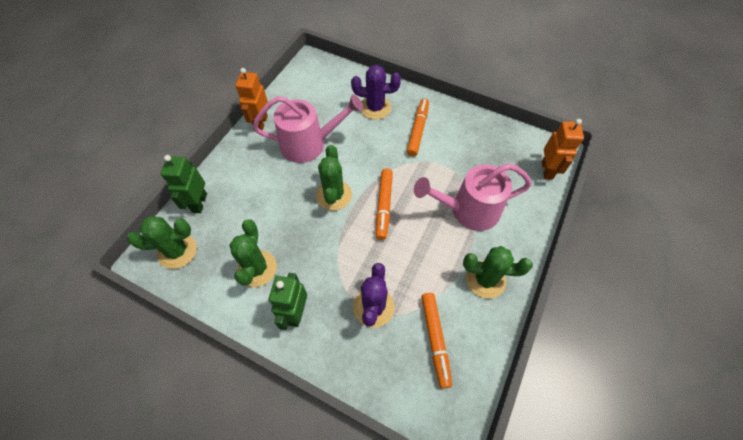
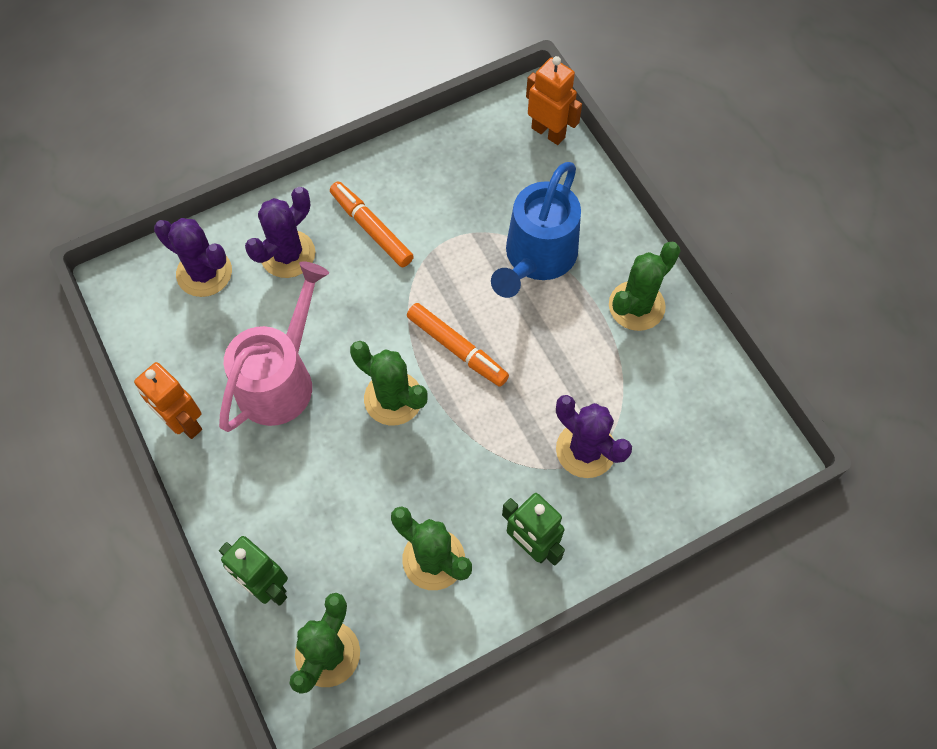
camera: 55 degrees left, 5 degrees up
(340, 85) = (204, 273): none -> purple cactus
(435, 339) = (669, 409): orange marker -> none
(468, 210) = (536, 258): pink watering can -> blue watering can

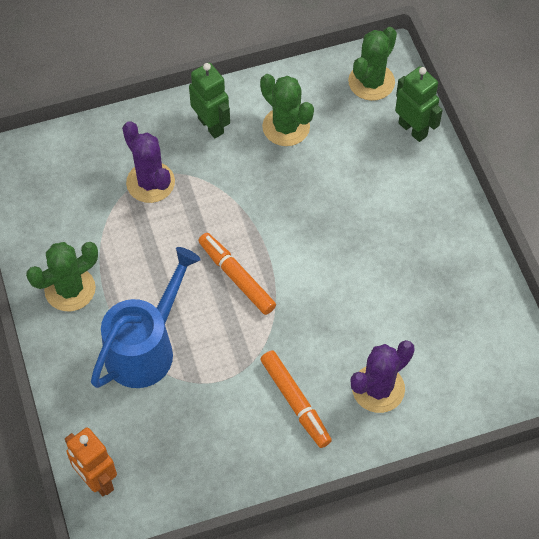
camera: 170 degrees left, 5 degrees down
(184, 423) = (475, 252): orange robot -> none
(204, 273) = (458, 383): purple cactus -> none
(281, 378) = (392, 276): pink watering can -> none
(393, 398) = (298, 245): green cactus -> none

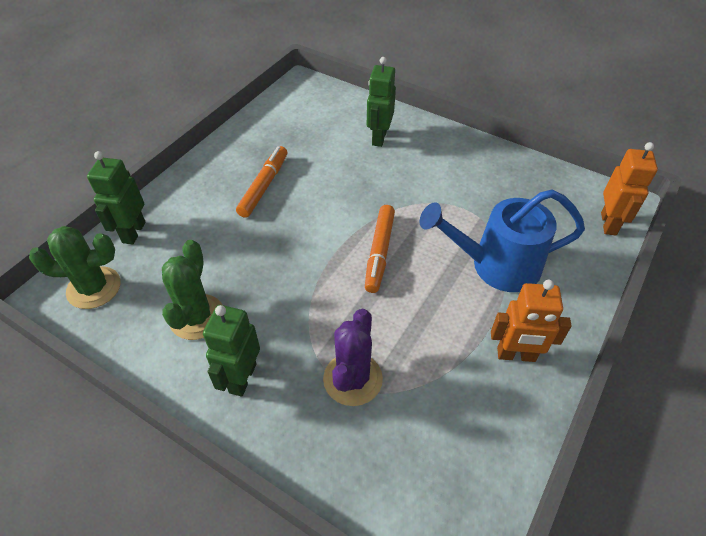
camera: 130 degrees left, 10 degrees down
(70, 289) = (516, 355): green cactus -> orange robot
(295, 402) = (433, 166): orange marker -> orange marker (264, 186)
(378, 389) = (379, 138): purple cactus -> green robot

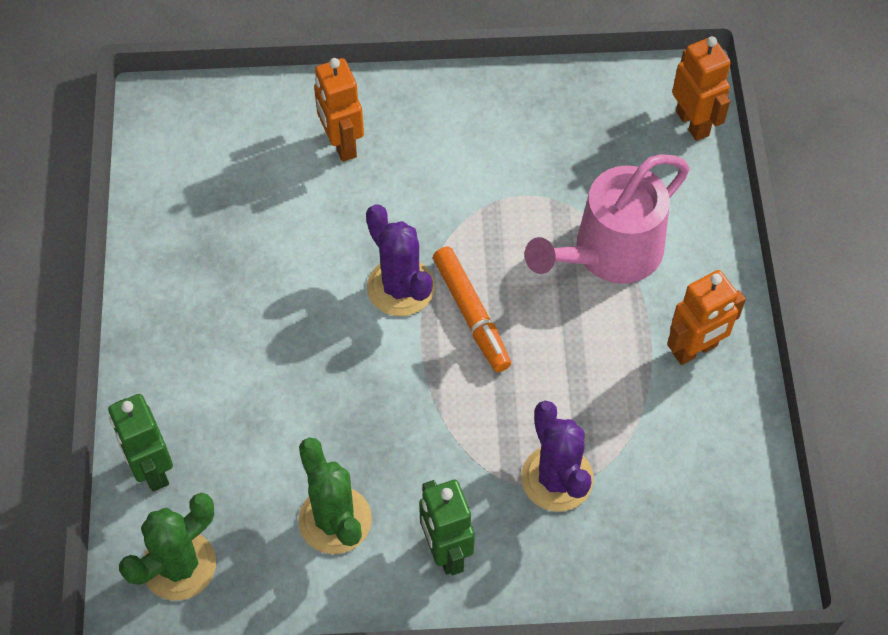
camera: 35 degrees left, 10 degrees up
(264, 186) = (256, 306): orange marker -> none
(350, 217) = (400, 287): none -> purple cactus
(379, 138) = (341, 144): green robot -> orange robot
(496, 266) = (608, 254): blue watering can -> pink watering can

